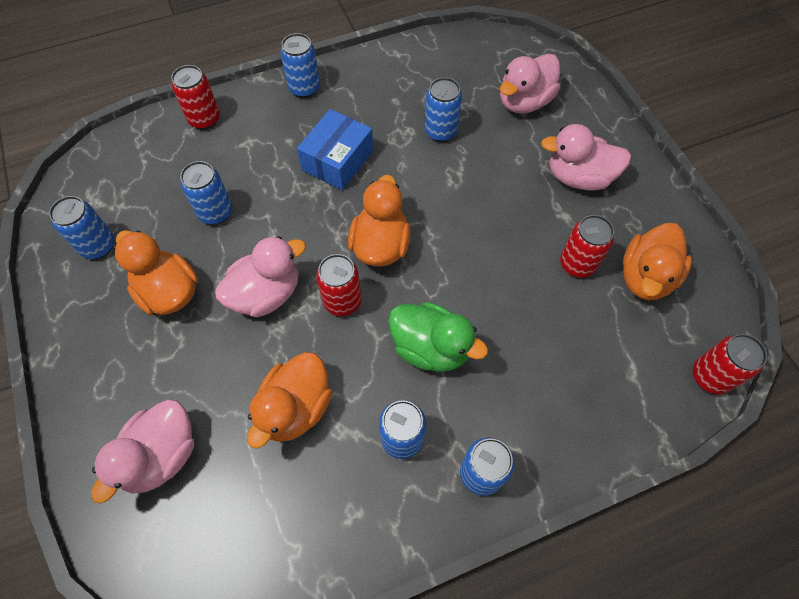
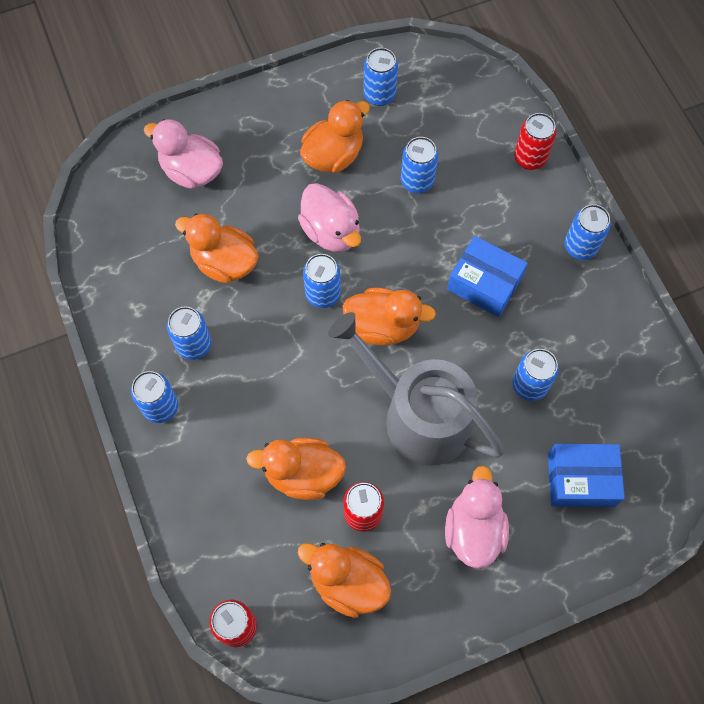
camera: 90 degrees right, 5 degrees up
(342, 301) = (323, 294): red can -> blue can
(431, 348) = (275, 369): green duck -> none
(474, 216) = (418, 415): none -> grey watering can
(524, 102) = (581, 480): pink duck -> blue box
(544, 318) = (303, 474): none -> orange duck

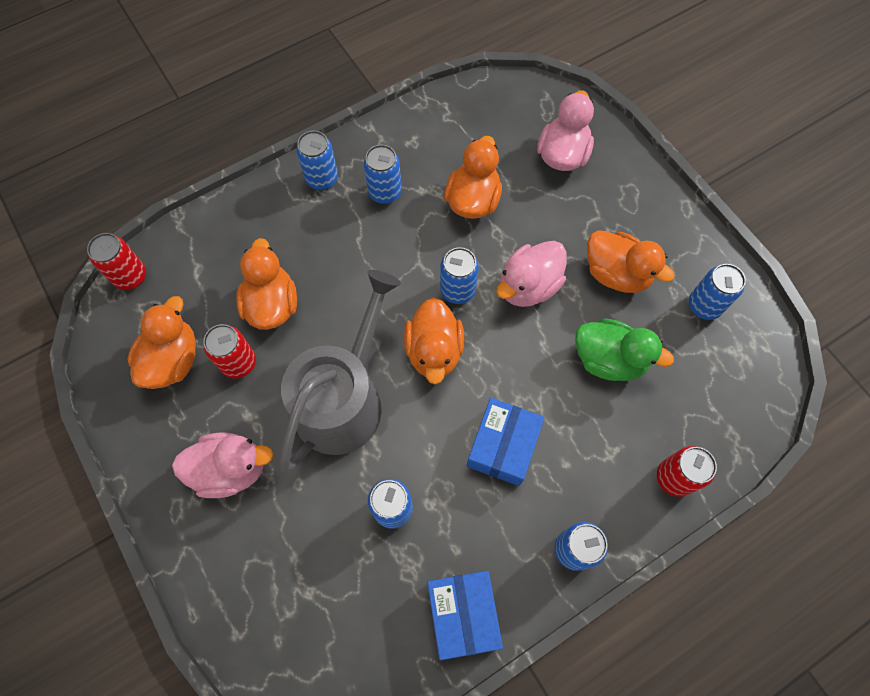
camera: 80 degrees right, 0 degrees up
(417, 181) = (609, 359): blue can -> green duck
(581, 480) = (293, 577): blue box -> blue box (462, 614)

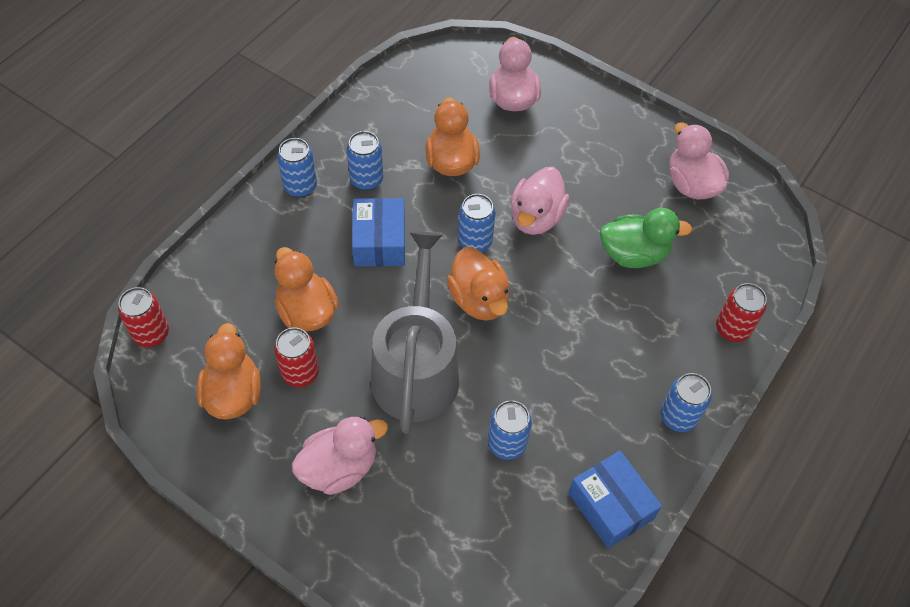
camera: 25 degrees left, 10 degrees down
(503, 446) = (578, 356): blue box -> blue box (379, 242)
(616, 274) = (606, 182): orange duck -> none
(704, 306) = (691, 184): blue can -> pink duck

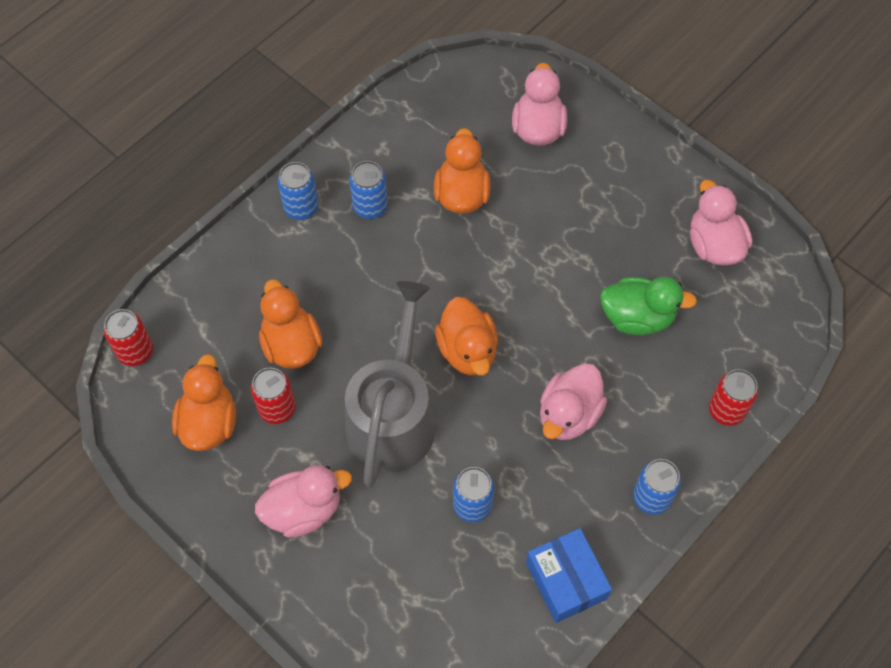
camera: 10 degrees right, 5 degrees up
(379, 242) = (374, 277): blue box -> none
(475, 241) = (473, 286): blue can -> none
(536, 217) = (541, 266): pink duck -> pink duck (569, 414)

